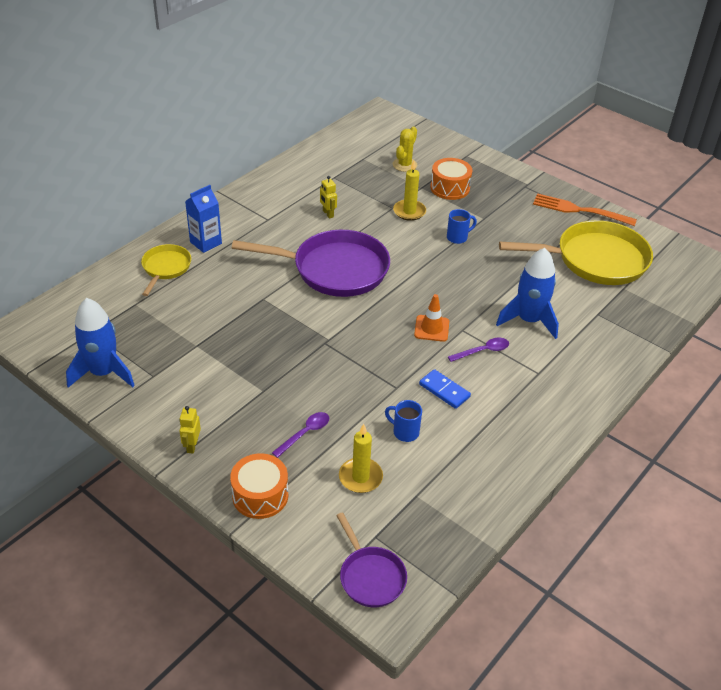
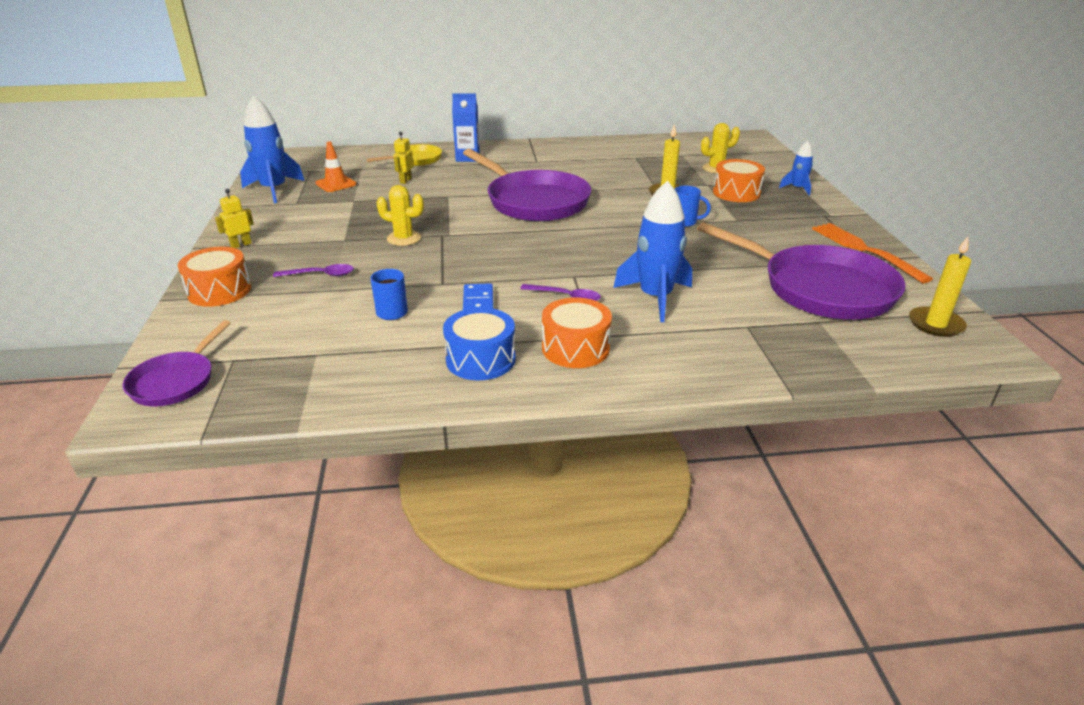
camera: 45 degrees right, 10 degrees down
(304, 362) = (404, 238): none -> yellow cactus
(328, 214) = (590, 173): yellow robot -> yellow robot (405, 180)
(360, 477) = (301, 319): yellow candle -> yellow candle (935, 324)
(431, 328) = (547, 263): orange traffic cone -> orange traffic cone (336, 184)
(479, 164) = (797, 189): none -> blue rocket
(508, 431) = (480, 359): none -> blue drum
(542, 388) = (575, 348): none -> orange drum
(595, 260) = (819, 288): yellow pan -> purple pan

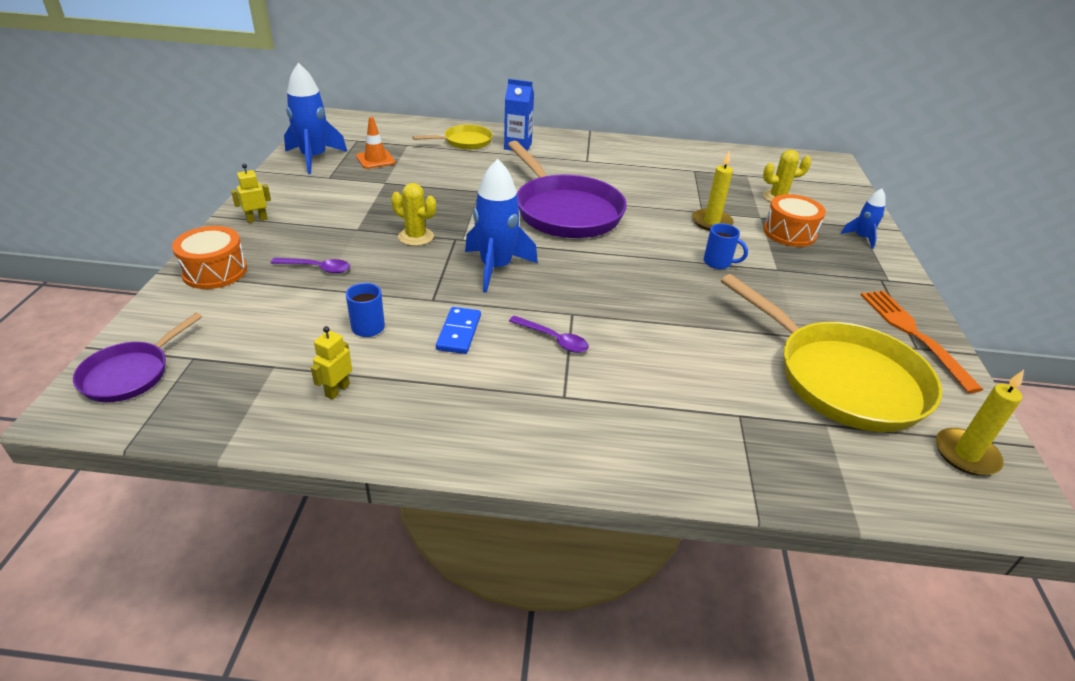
camera: 10 degrees right, 5 degrees up
(405, 180) = (445, 166): yellow robot -> yellow robot (337, 390)
(480, 359) = (434, 404): blue drum -> none
(575, 348) = (539, 409): orange drum -> none
(655, 298) = (649, 358): blue rocket -> blue rocket (496, 268)
(819, 288) = (841, 378): purple pan -> yellow pan

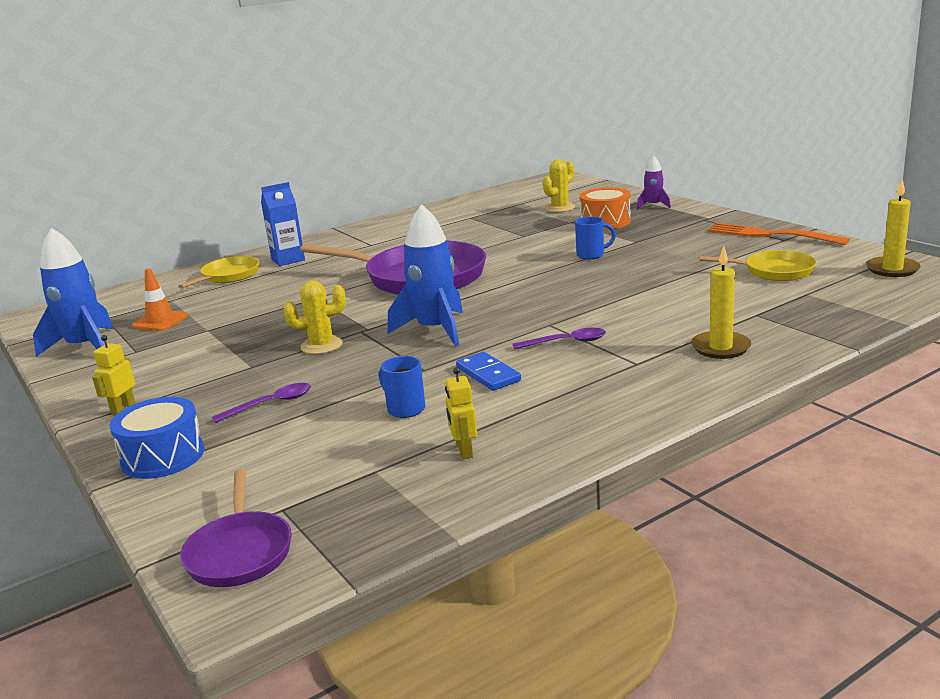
camera: 35 degrees left, 15 degrees down
(215, 271) = (163, 456): orange drum -> blue drum
(711, 222) = (542, 238): yellow candle -> yellow candle (720, 348)
(841, 378) = (774, 271): yellow pan -> yellow pan, size x0.52
(861, 238) = (653, 205): blue rocket -> purple rocket

